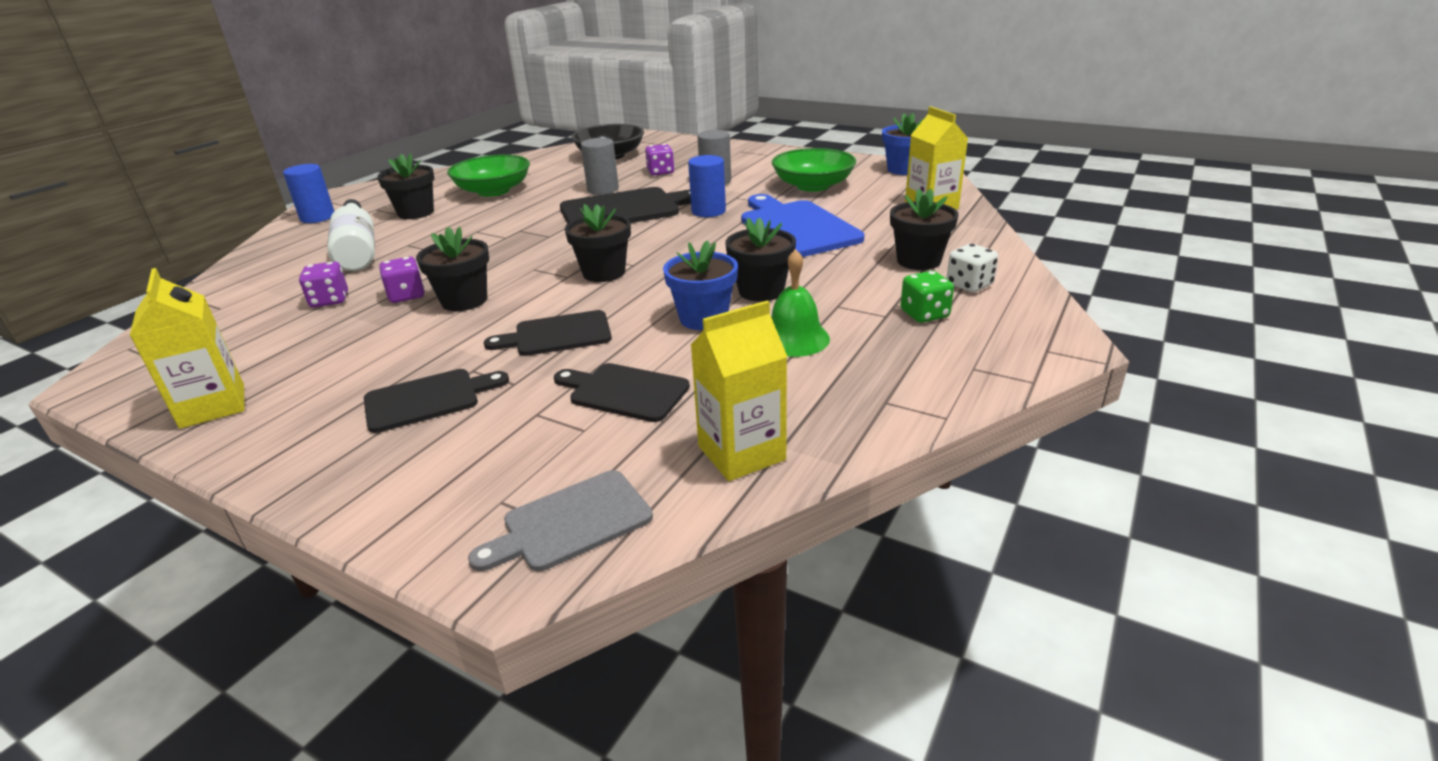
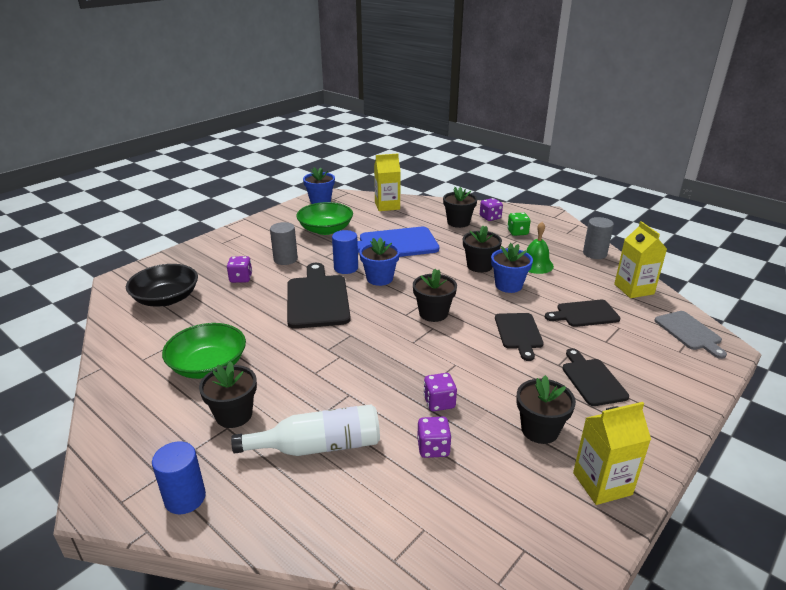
camera: 80 degrees left, 0 degrees up
(464, 301) = (458, 372): black flower pot -> black flower pot (540, 430)
(603, 189) = (260, 306): grey cylinder -> grey cylinder (594, 254)
(624, 392) = (584, 314): black cutting board -> black cutting board turned 45 degrees clockwise
(688, 232) = (379, 278): none -> blue flower pot
(969, 285) = (490, 217): white dice -> purple dice

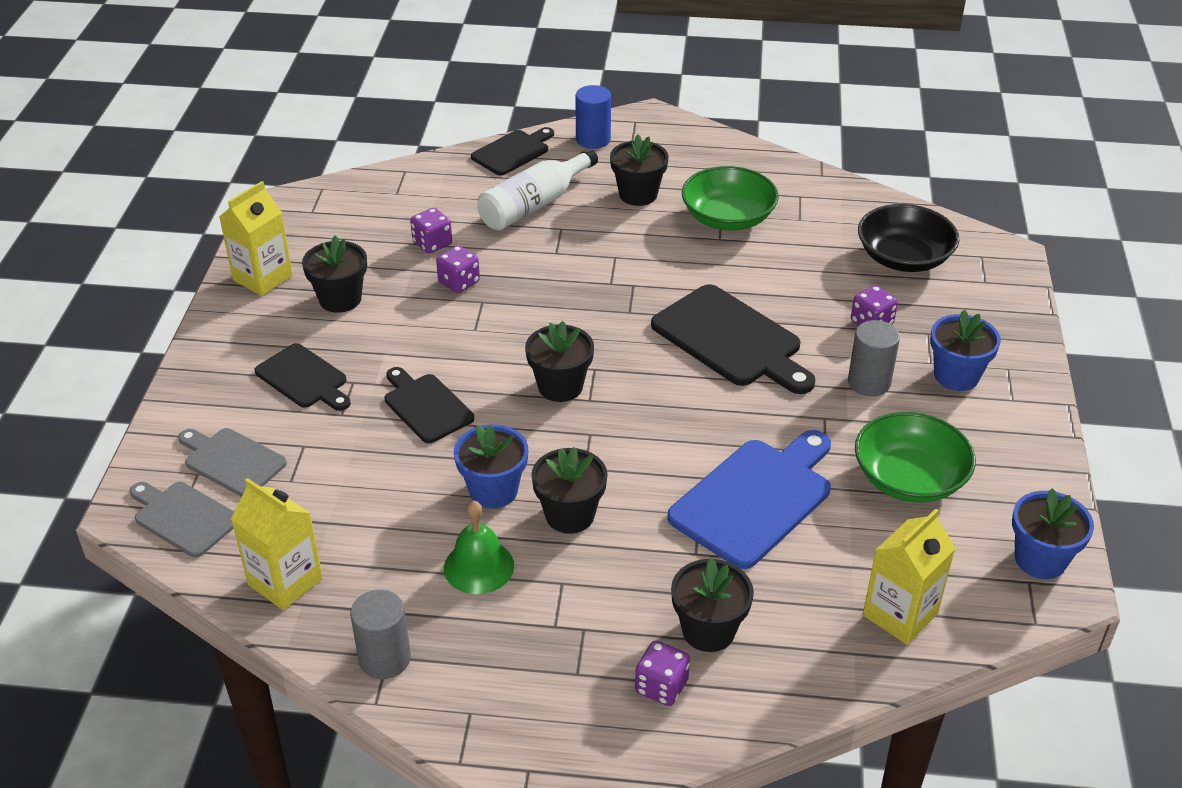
camera: 145 degrees right, 10 degrees up
(346, 268) = (764, 408): blue cylinder -> none
(379, 278) = (693, 412): blue flower pot -> blue flower pot (956, 376)
(517, 232) = (570, 657): green dice -> none
(584, 314) = (349, 483): black cutting board -> black cutting board (513, 152)
(655, 349) = (232, 461): none -> grey cutting board

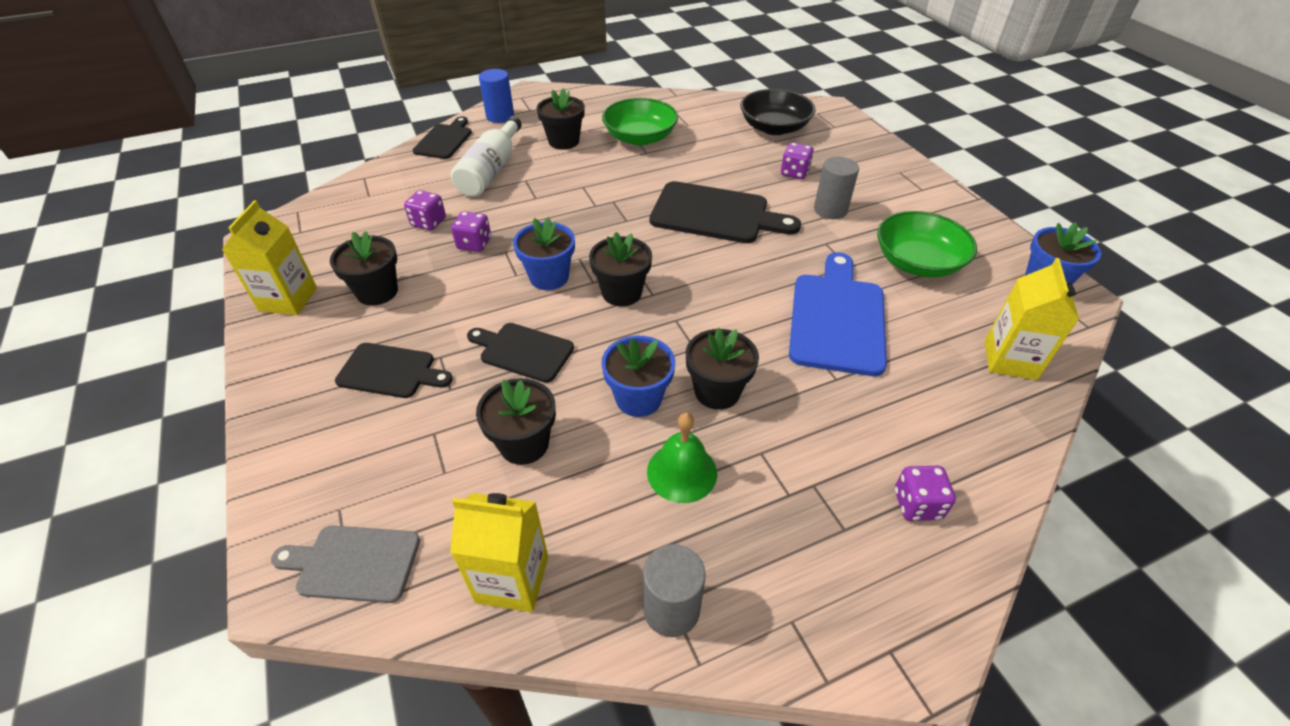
camera: 30 degrees left, 5 degrees up
(232, 461) = (369, 479): grey cutting board -> none
(708, 630) = (904, 437): black flower pot -> black flower pot (524, 444)
(956, 376) = (876, 187): blue flower pot -> blue flower pot (549, 277)

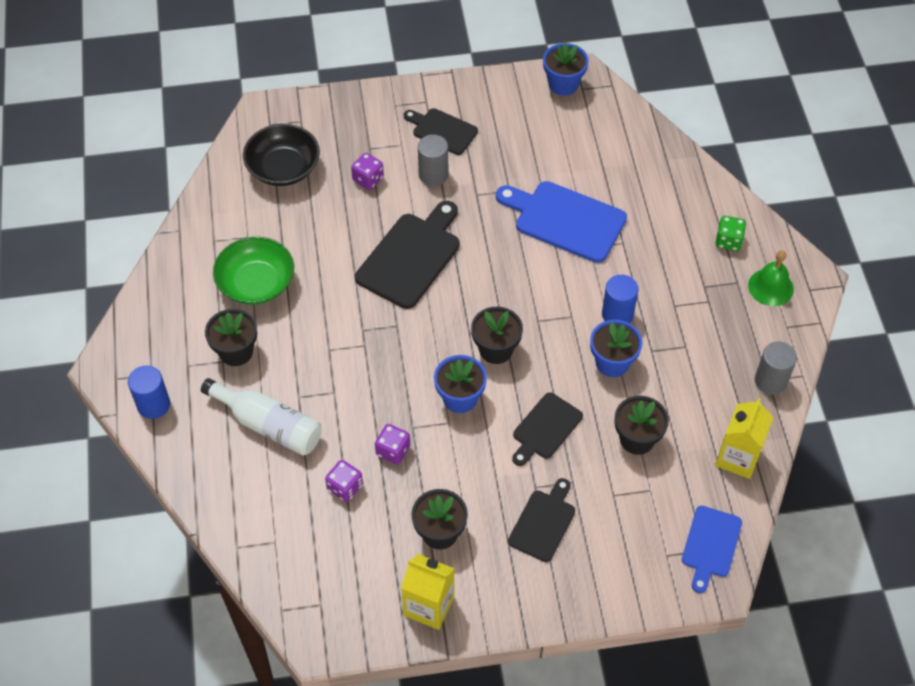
camera: 75 degrees left, 10 degrees up
(353, 563) = (710, 545): grey cutting board -> blue cutting board
(444, 140) = (186, 464): black cutting board -> black cutting board (442, 130)
(682, 472) = (680, 352): green bell -> green bell (770, 287)
(717, 391) = (617, 314): black flower pot -> blue cylinder
(917, 262) = (518, 146): green bowl -> none
(917, 504) = (728, 241): purple dice -> green dice
(1010, 360) = (630, 142): yellow carton -> none

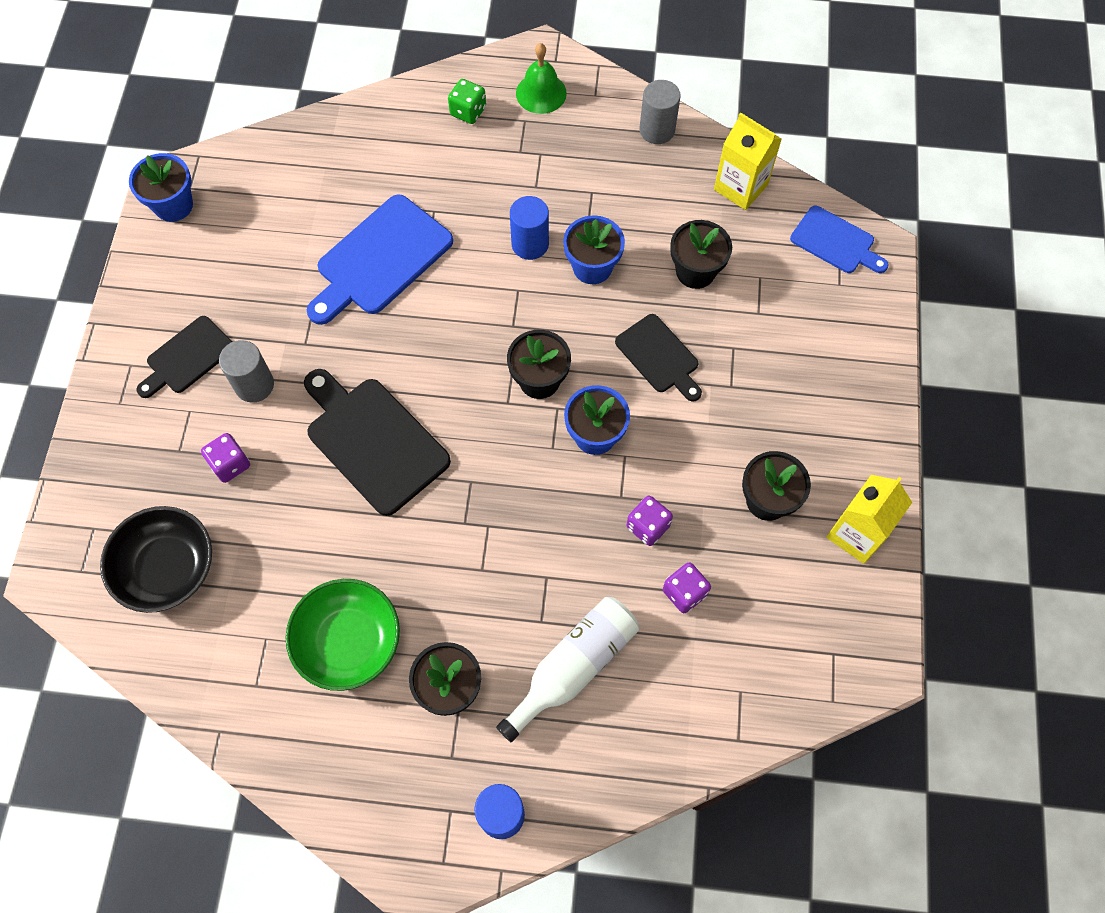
camera: 75 degrees left, 10 degrees up
(543, 522) = (777, 390): black cutting board -> none

